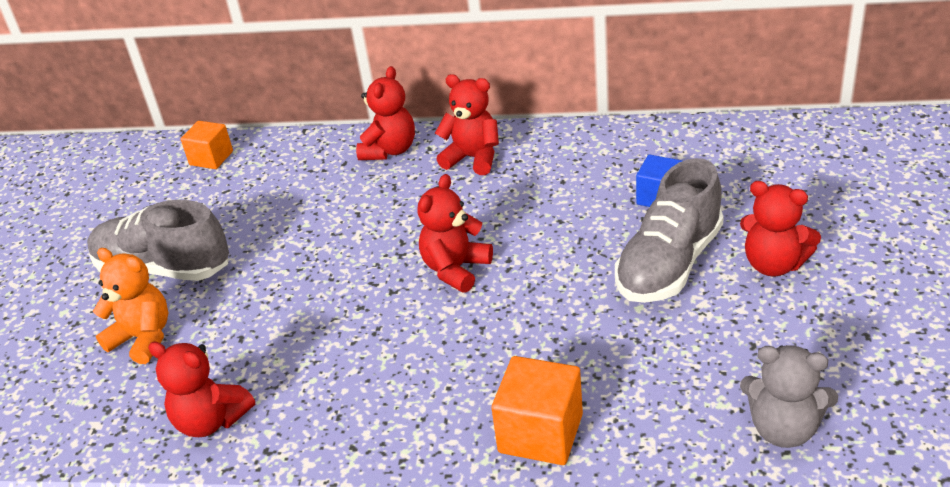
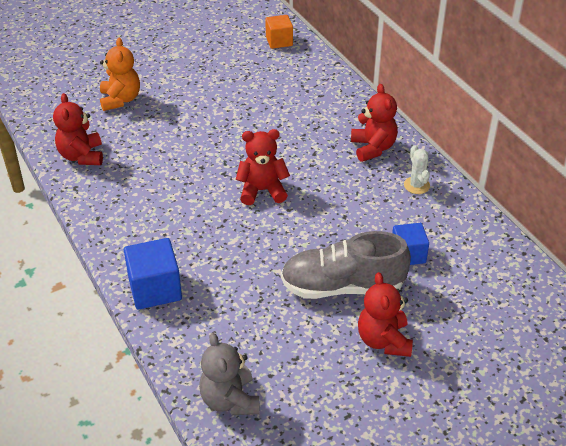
camera: 50 degrees right, 5 degrees up
(164, 268) = (176, 76): grey shoe -> none
(389, 150) = (349, 108): red teddy bear -> none
(540, 433) = (155, 289): orange cube -> blue cube
(561, 151) = (416, 185): none -> white cactus

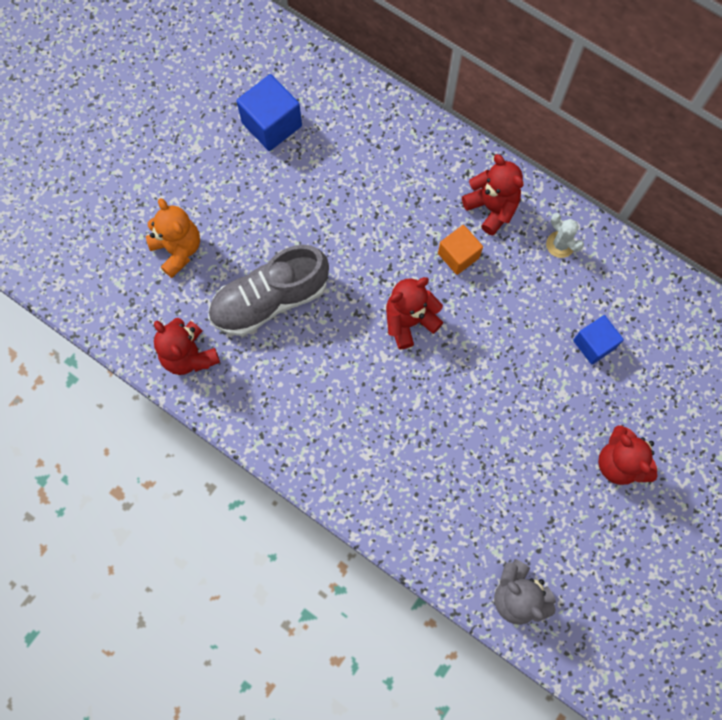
camera: 25 degrees left, 30 degrees up
(155, 289) = (375, 500): blue cube -> blue cube (272, 124)
(279, 41) = (304, 74): orange cube -> orange cube (458, 255)
(342, 286) = (552, 414): grey shoe -> grey shoe (270, 300)

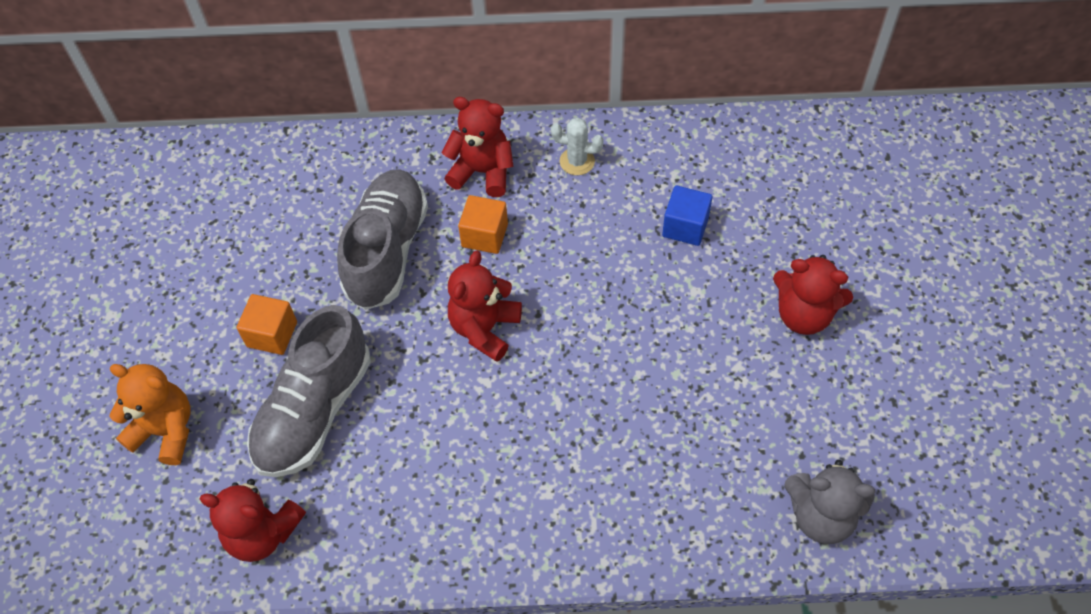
camera: 35 degrees left, 15 degrees down
(272, 124) = (184, 240): blue cube -> none
(280, 230) = (272, 334): none -> orange cube
(389, 222) = (387, 251): none -> grey shoe

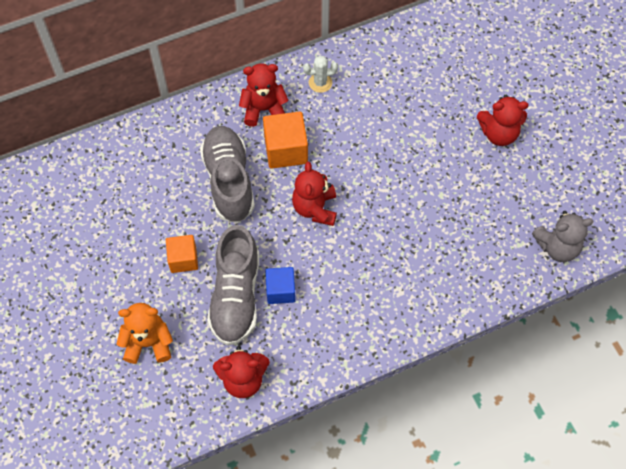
camera: 25 degrees left, 5 degrees up
(485, 235) = (286, 150): orange cube -> orange cube, size x1.50
(685, 226) = (406, 102): blue cube -> blue cube (280, 290)

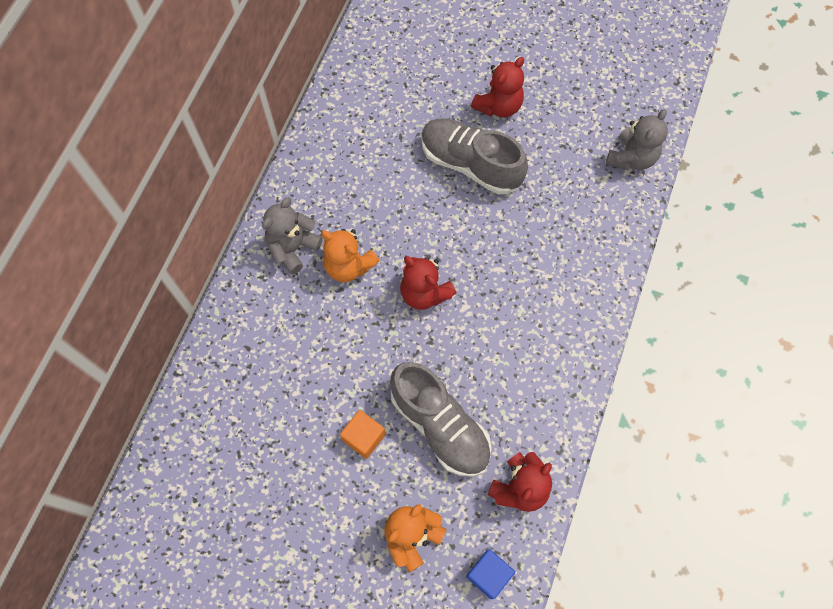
camera: 45 degrees left, 5 degrees up
(229, 181) = (330, 335): grey shoe -> grey shoe (470, 164)
(264, 109) = (293, 248): red teddy bear -> grey teddy bear
(280, 290) = (470, 386): blue cube -> blue cube (488, 575)
(286, 150) = (348, 266): orange cube -> orange teddy bear
(320, 83) = (316, 184): white cactus -> none

